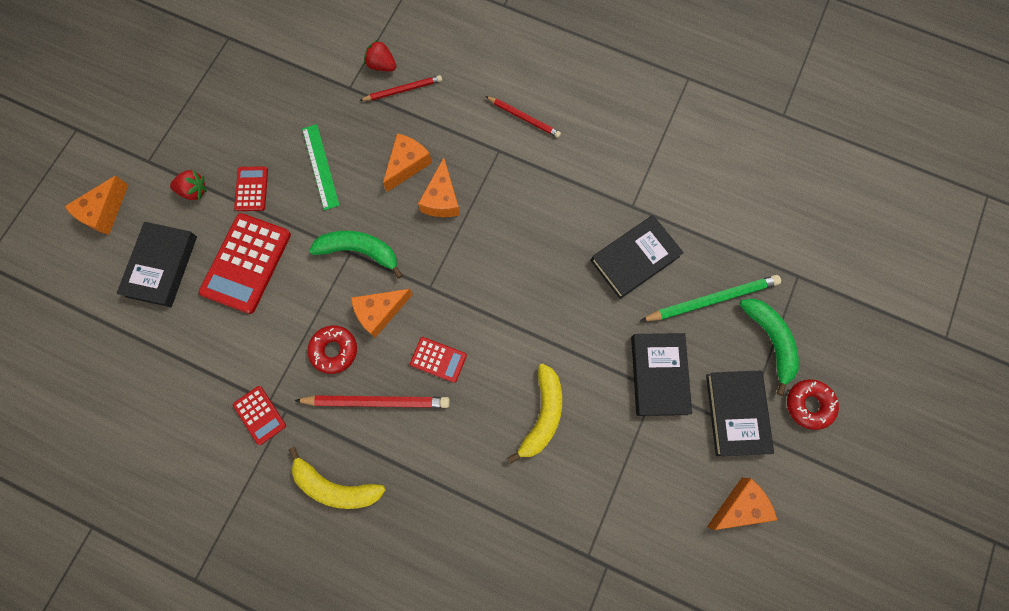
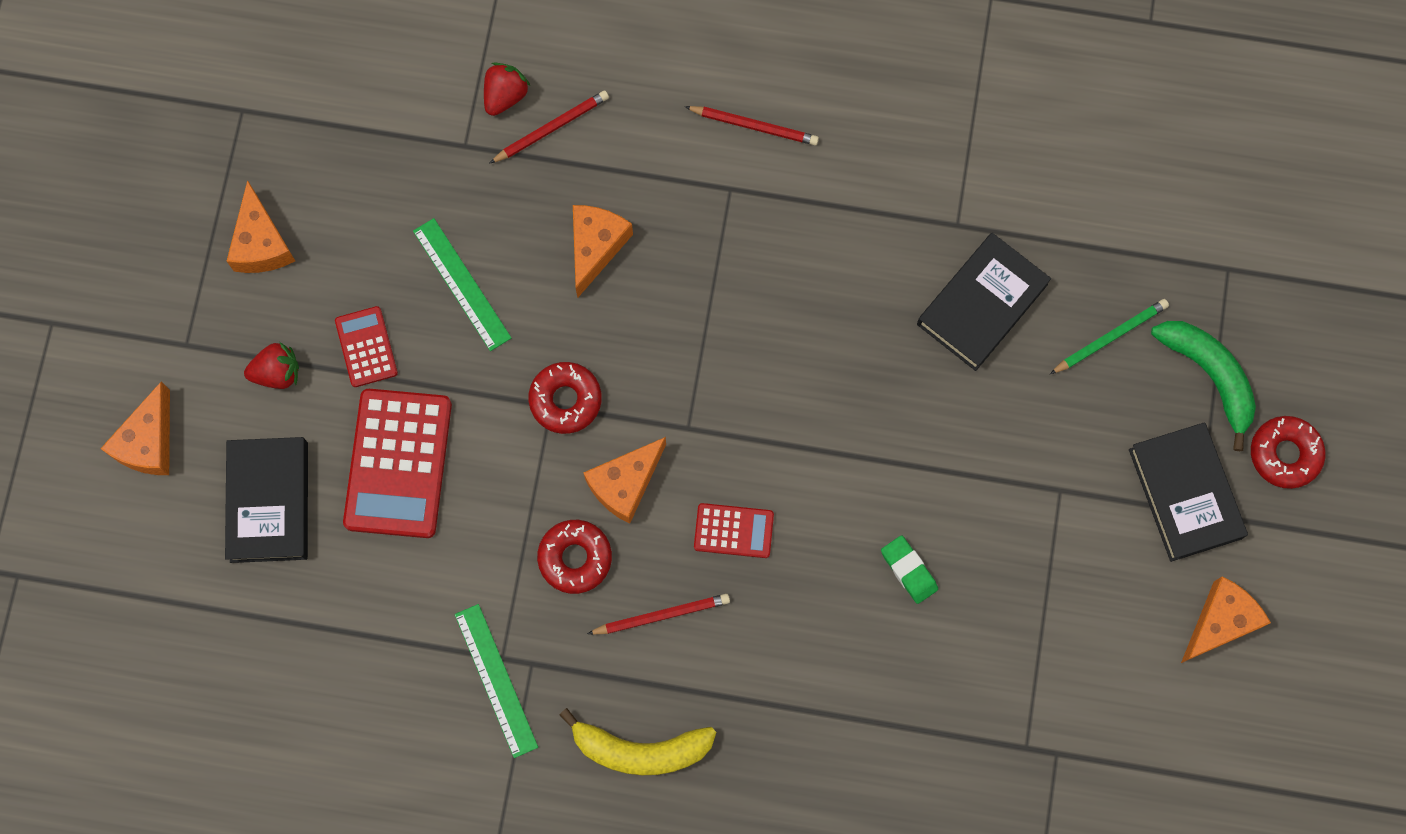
camera: 15 degrees left, 0 degrees up
(260, 415) = (496, 680): red calculator -> green ruler
(360, 251) = (565, 400): green banana -> red donut
(376, 402) = (661, 615): red pencil -> red pencil, size x0.63
(382, 65) = (505, 96): red strawberry -> red strawberry turned 105 degrees clockwise
(442, 199) = (666, 287): orange cheese -> orange cheese (261, 243)
(542, 415) = (908, 570): yellow banana -> green eraser
(658, 375) = (1061, 468): black book -> none
(711, 300) = (1110, 337): green pencil -> green pencil, size x0.63

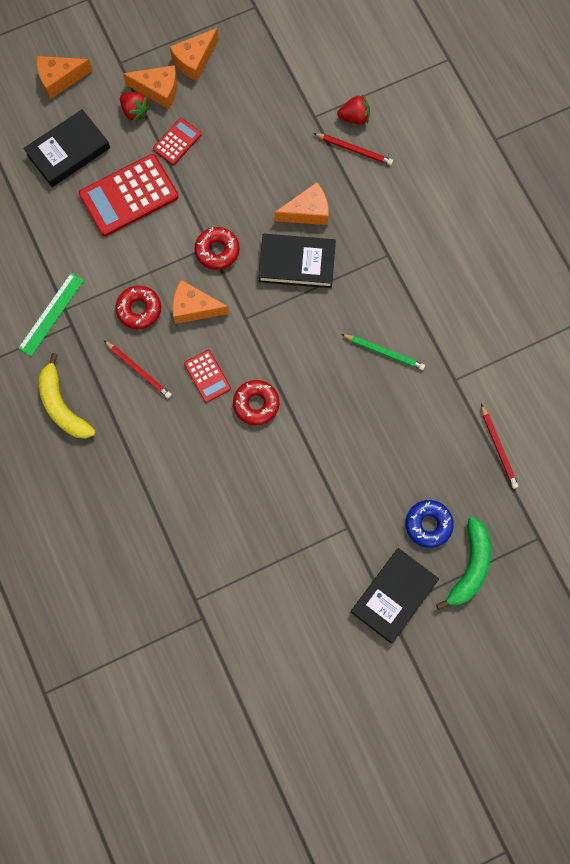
camera: 55 degrees right, 0 degrees up
(462, 284) = (241, 163): green ruler -> none
(754, 126) = (430, 244): red pencil -> red pencil (498, 448)
(908, 570) = (248, 477): green eraser -> none
(982, 304) = (420, 421): black book -> black book (297, 263)
(1110, 337) = (452, 499): green pencil -> green pencil (384, 352)
(1123, 388) = (428, 524): none -> blue donut
(1220, 622) = (335, 660): orange cheese -> orange cheese (158, 90)
(1284, 454) = (455, 636): red donut -> red donut (256, 404)

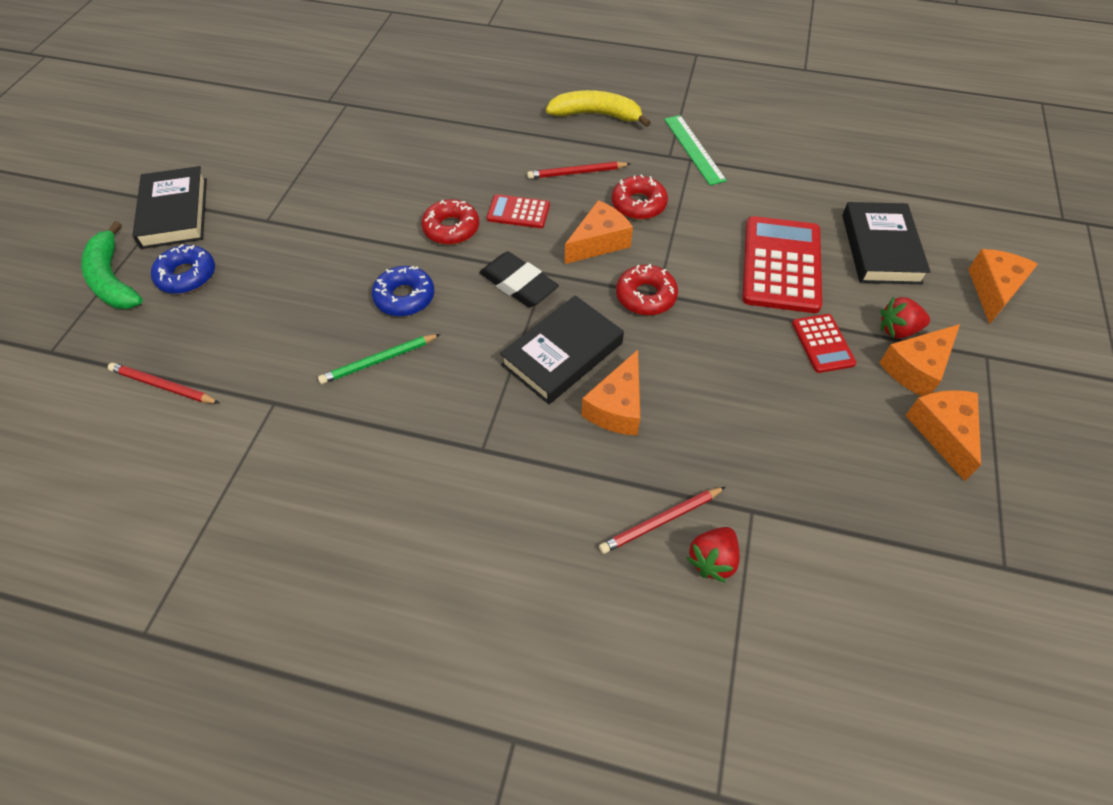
camera: 130 degrees right, 20 degrees down
(267, 326) = (518, 284): none -> black eraser
(331, 380) = (404, 297): none -> blue donut

